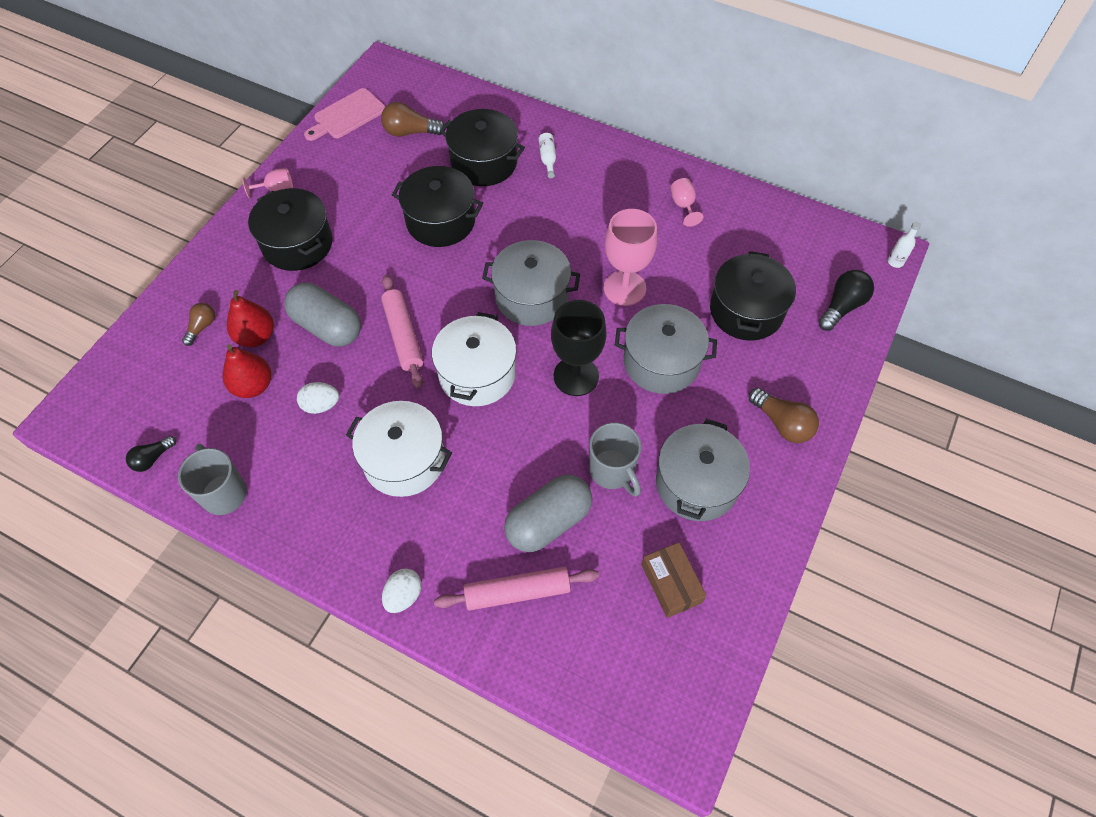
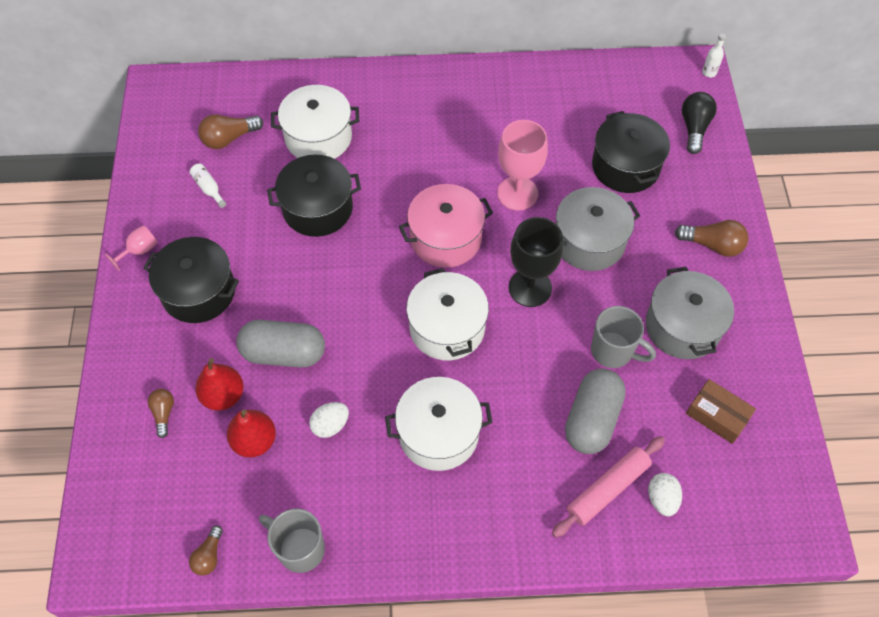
camera: 30 degrees left, 0 degrees up
(152, 458) = (209, 556): black light bulb -> brown light bulb
(347, 115) = (156, 149): pink cutting board -> none
(403, 336) = (359, 327): pink rolling pin -> none
(403, 595) = (520, 545): white egg -> white egg (662, 499)
(484, 162) = (318, 137): black pot -> white pot
(531, 297) = (445, 238): grey pot -> pink pot
(548, 159) = (373, 109): white bottle -> white bottle (208, 188)
(683, 206) = (516, 99): pink goblet -> none

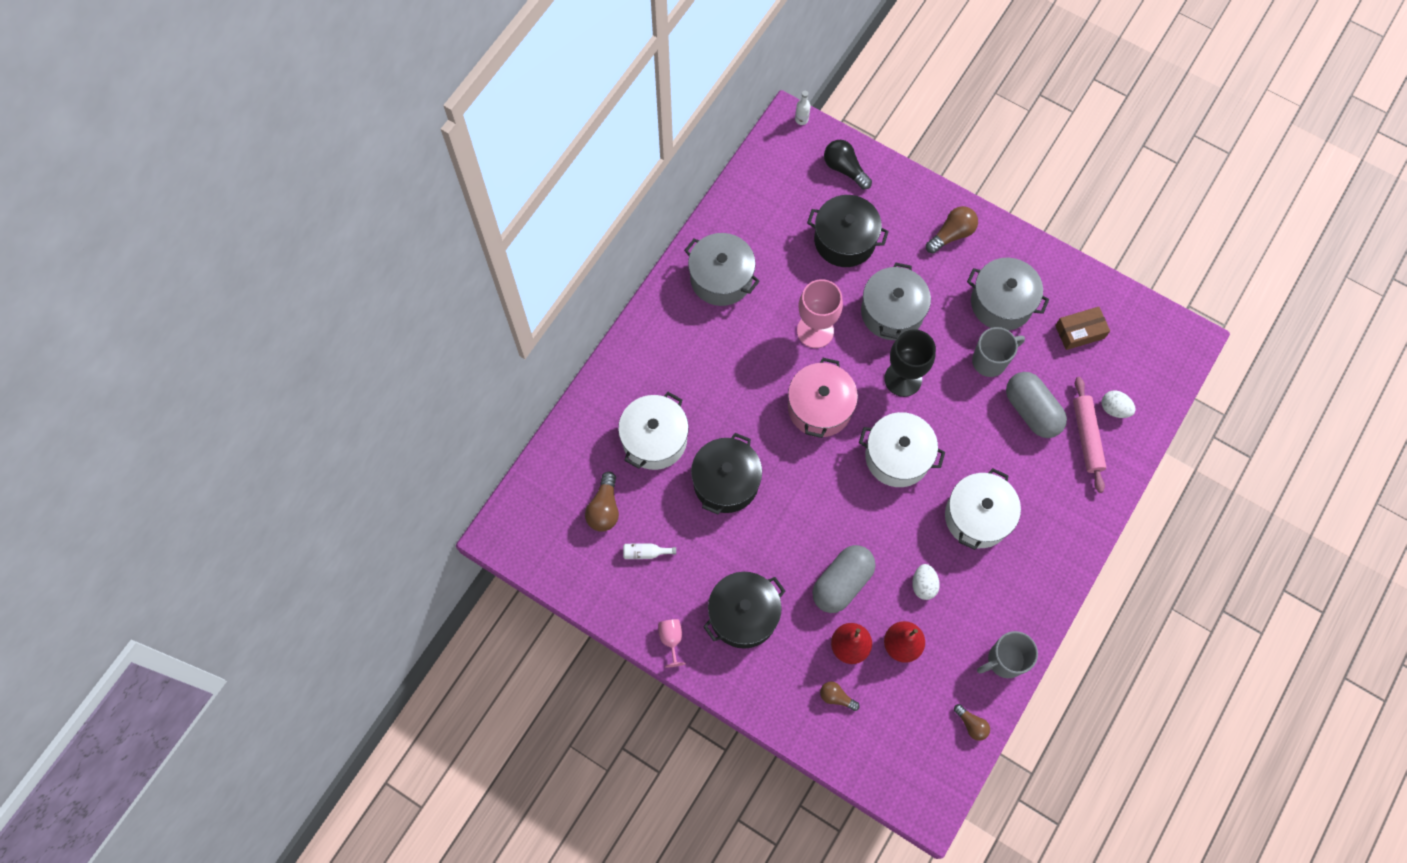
camera: 55 degrees left, 10 degrees up
(506, 100) = (721, 278): none -> grey pot

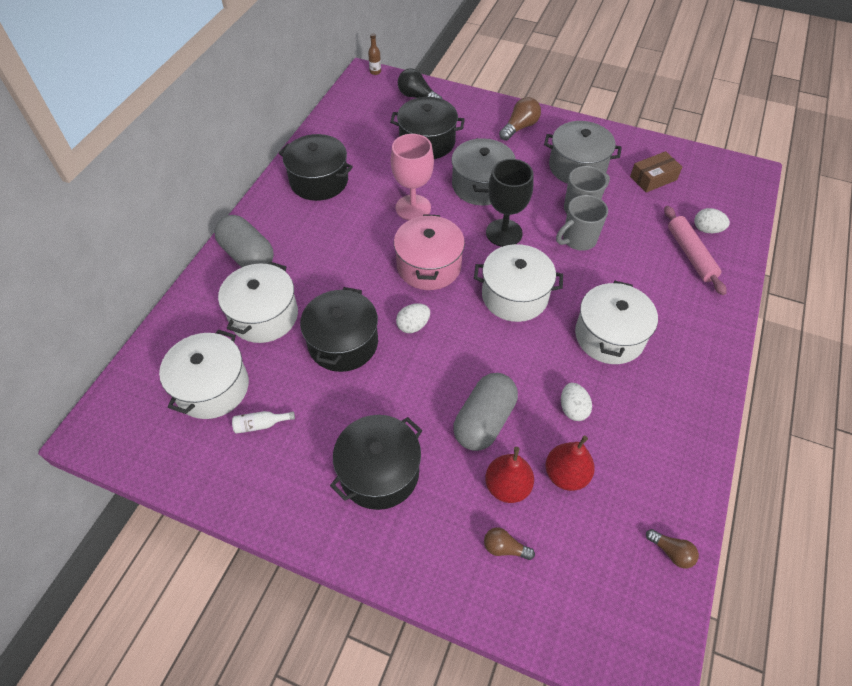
camera: 10 degrees left, 15 degrees down
(604, 508) = (212, 387): brown light bulb -> white pot
(671, 639) = (297, 514): pink goblet -> none
(721, 278) = (319, 181): grey pot -> black pot
(794, 474) = (413, 326): none -> white egg
(801, 119) = (375, 72): white bottle -> brown bottle
(1004, 660) = (684, 472): grey mug -> grey mug (578, 240)
(1031, 411) = (632, 241): grey capsule -> grey capsule (248, 255)

